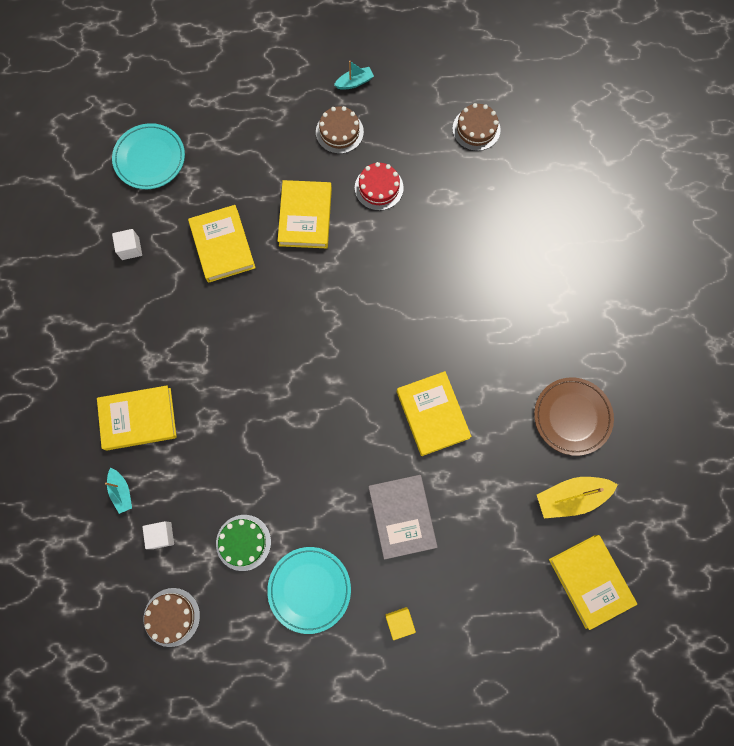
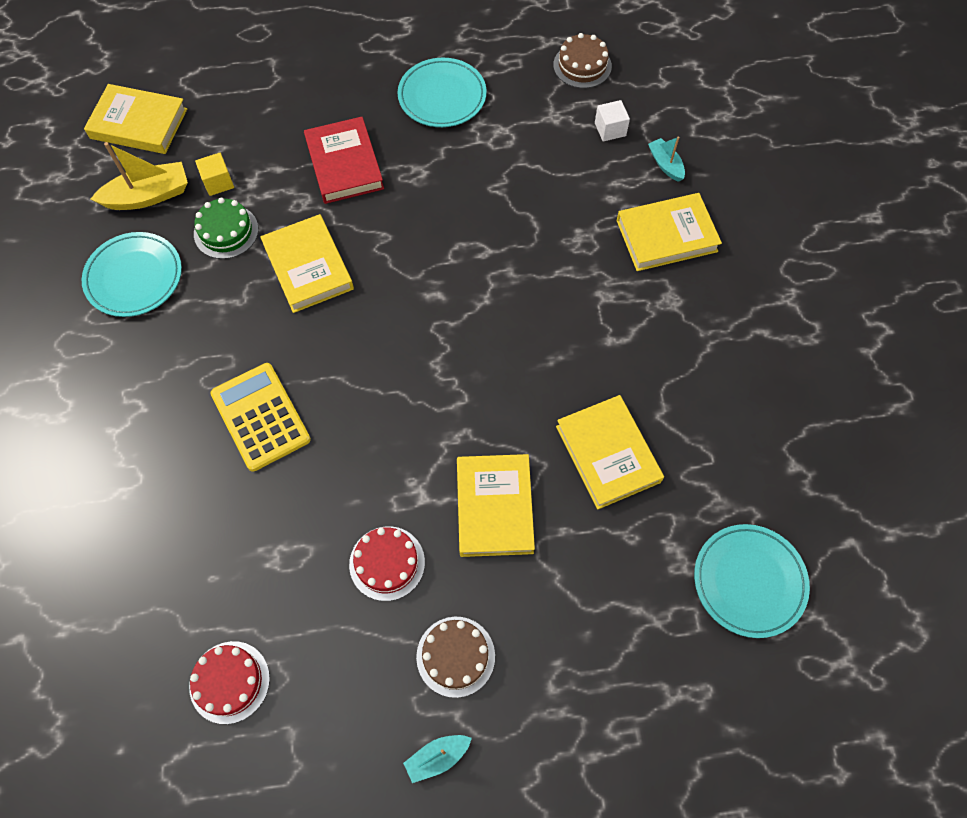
camera: 175 degrees right, 10 degrees down
(130, 248) = (737, 439): white cube -> none
(243, 542) = (519, 130): green cake -> green cake (226, 231)
(399, 622) = (345, 77): yellow cube -> yellow cube (218, 182)
(402, 517) = (344, 164): grey book -> red book
(465, 292) = (260, 417): none -> yellow calculator
(476, 129) = (229, 682): brown cake -> red cake
(572, 417) = (134, 277): brown plate -> turquoise plate
(590, 581) = (139, 124): yellow book -> yellow book turned 45 degrees counterclockwise

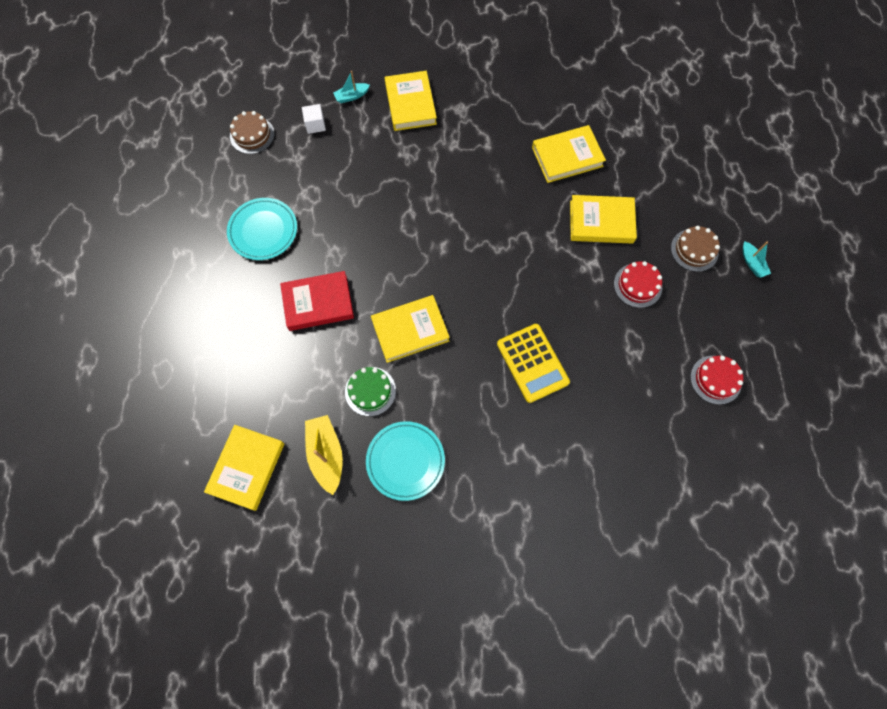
camera: 85 degrees left, 5 degrees up
(218, 182) = (321, 398): yellow cube -> none
(260, 417) = (532, 363): yellow calculator -> yellow calculator turned 90 degrees counterclockwise
(749, 581) = (646, 98): turquoise plate -> none

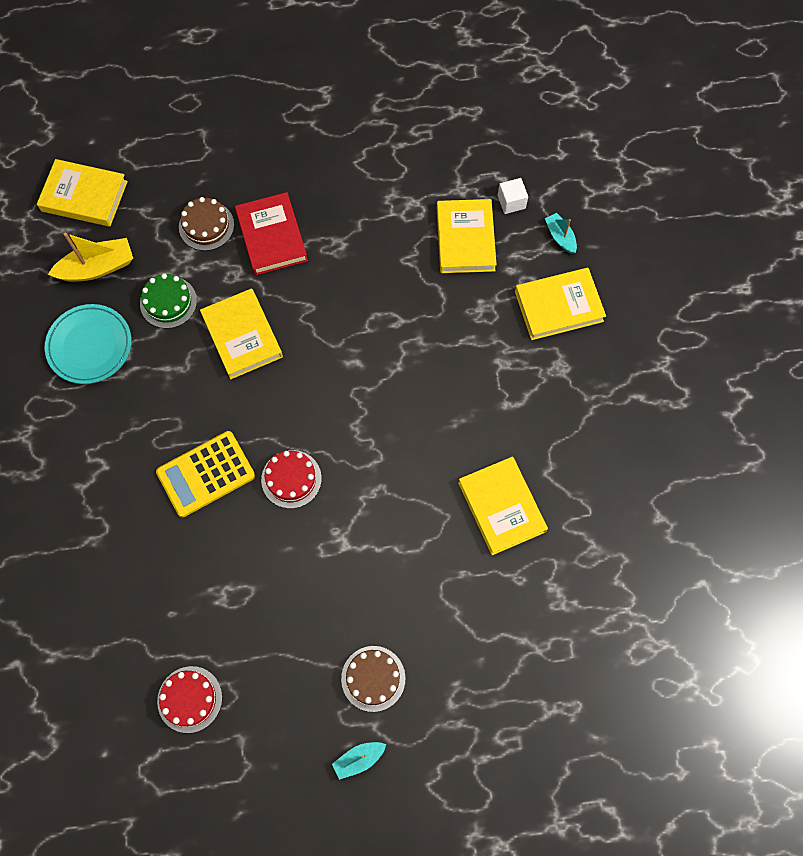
camera: 85 degrees right, 0 degrees up
(252, 135) = (487, 137): brown cake -> brown cake (206, 226)
(263, 231) = (359, 168): turquoise plate -> none
(601, 222) = (405, 553): yellow book -> yellow book (465, 239)
(637, 285) = (316, 601): red cake -> red cake (291, 479)

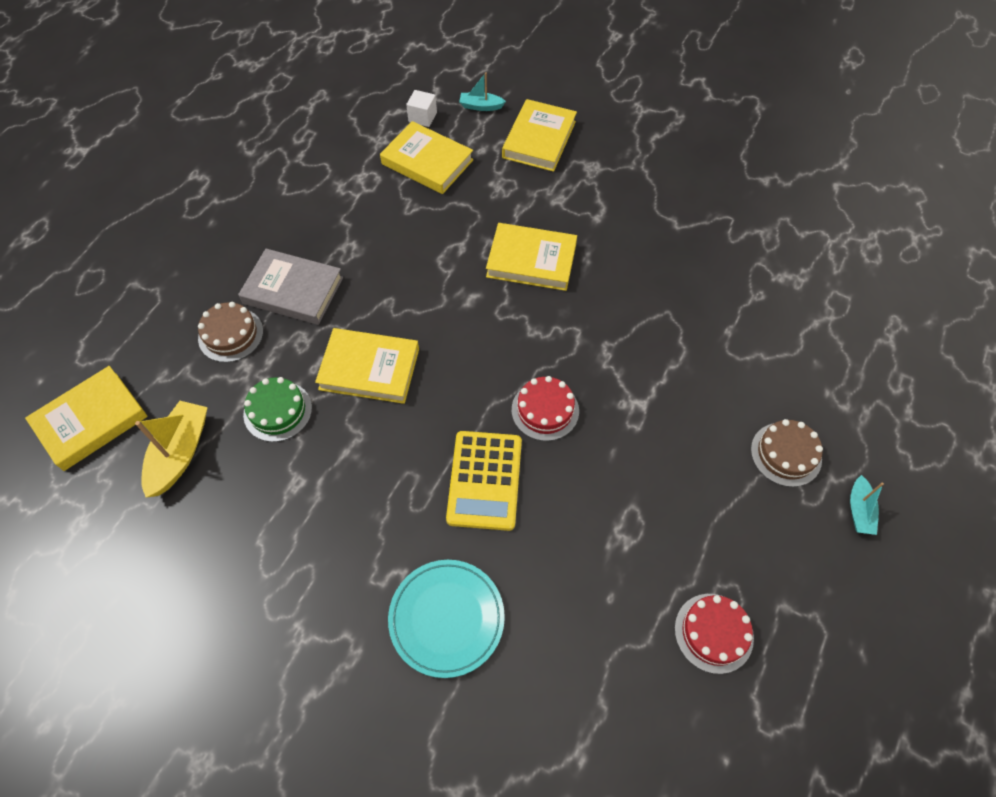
camera: 55 degrees left, 10 degrees down
(90, 346) = (258, 510): turquoise plate -> turquoise plate (446, 618)
(271, 237) = (293, 290): red book -> grey book
(501, 507) = (686, 271): yellow book -> yellow book (531, 260)

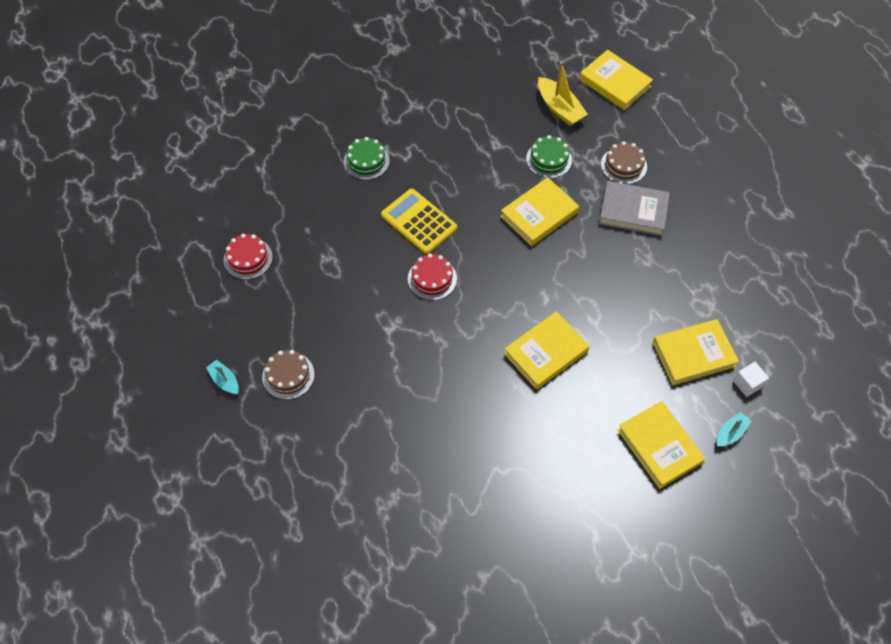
camera: 130 degrees right, 0 degrees up
(91, 421) = (614, 83): yellow book -> yellow book turned 45 degrees counterclockwise
(293, 290) = (633, 211): grey book -> grey book turned 45 degrees clockwise
(446, 618) = (366, 161): turquoise plate -> green cake

